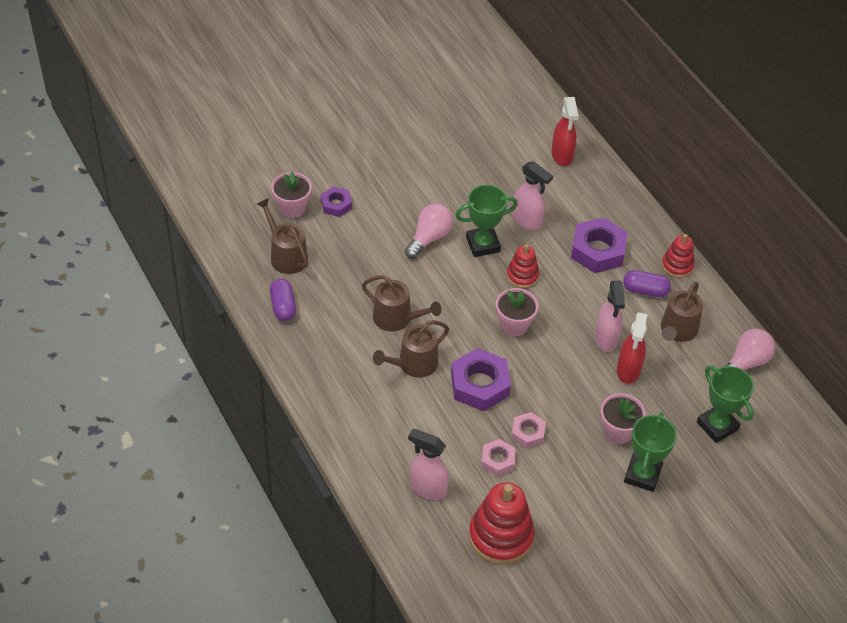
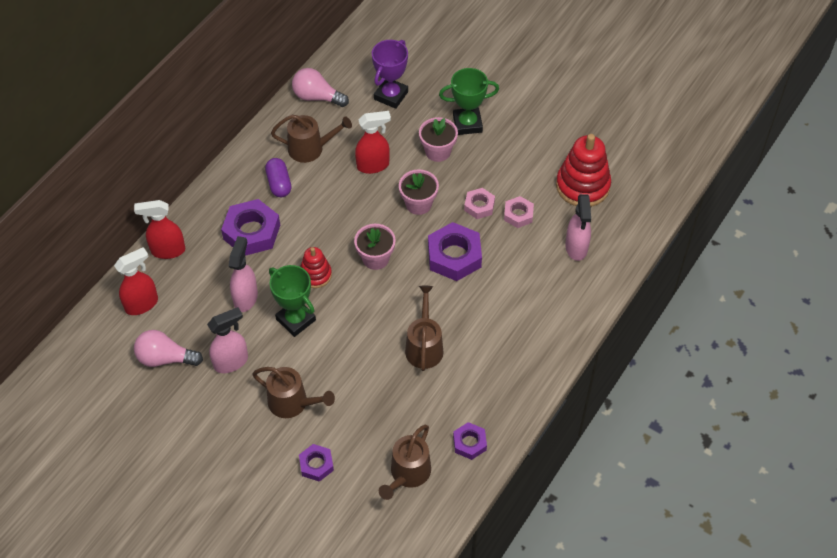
camera: 115 degrees left, 5 degrees up
(283, 306) = (469, 443): purple capsule -> purple nut
(292, 208) = (343, 502): pink flower pot -> pink flower pot (418, 204)
(414, 364) = (465, 311): brown watering can -> brown watering can (292, 403)
(429, 238) = (313, 365): pink light bulb -> pink light bulb (165, 358)
(606, 339) = (349, 191): pink spray bottle -> pink spray bottle (231, 362)
(610, 189) = (167, 250): none -> red spray bottle
(677, 265) = (236, 172): red stacking toy -> none
(717, 426) = (391, 95): green trophy -> purple trophy

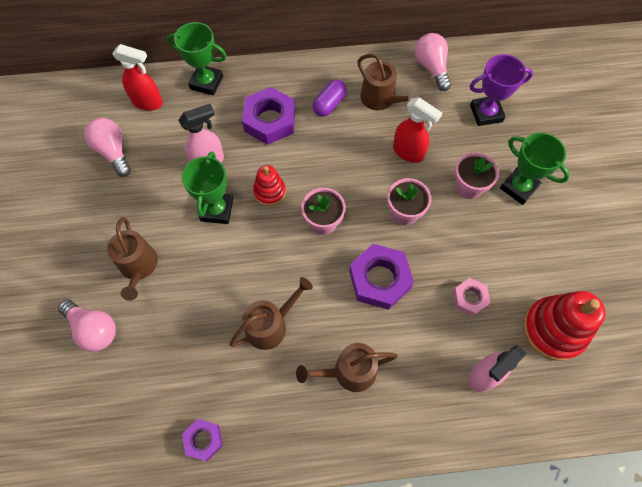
camera: 50 degrees right, 10 degrees up
(167, 250) = (206, 82): red spray bottle -> green trophy
(231, 362) = (143, 196): pink spray bottle -> none
(316, 465) = (94, 329): purple nut -> pink light bulb
(408, 474) = (135, 410): brown watering can -> brown watering can (349, 372)
(479, 206) = (448, 260): pink nut -> none

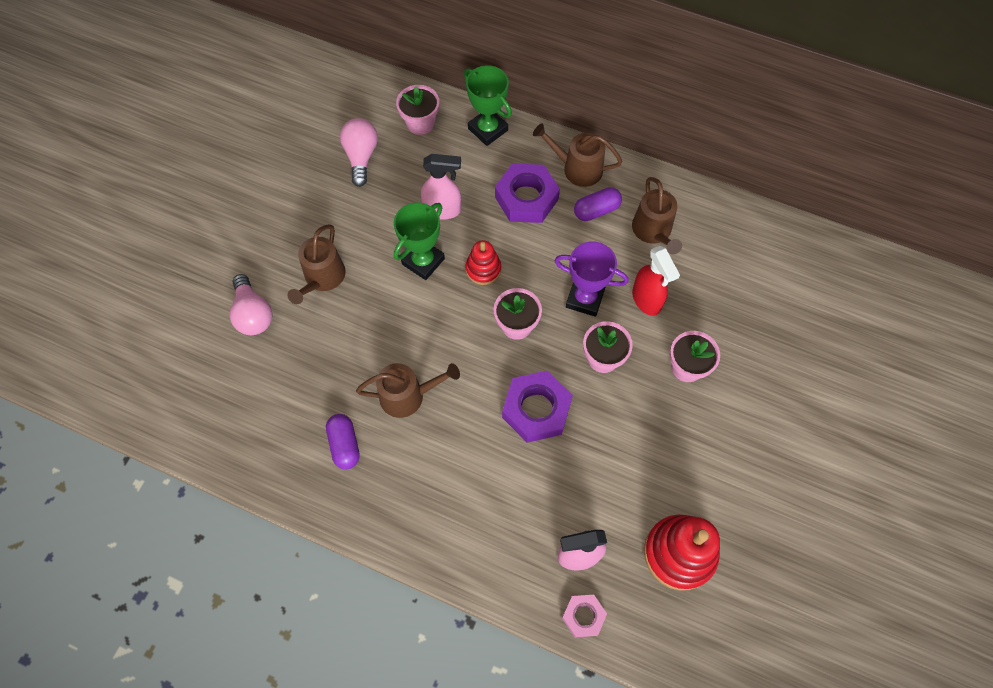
camera: 30 degrees right, 0 degrees up
(148, 102) = (420, 123): red spray bottle -> pink flower pot
(203, 440) = (289, 463): purple nut -> none
(242, 396) = (344, 445): none -> purple capsule
(349, 372) = (453, 478): brown watering can -> brown watering can (577, 168)
(431, 68) = (730, 223): pink light bulb -> none
(470, 298) = (614, 476): pink nut -> pink nut (583, 616)
(486, 113) = (757, 301): purple trophy -> purple trophy (585, 299)
(519, 187) = (740, 395): green trophy -> none

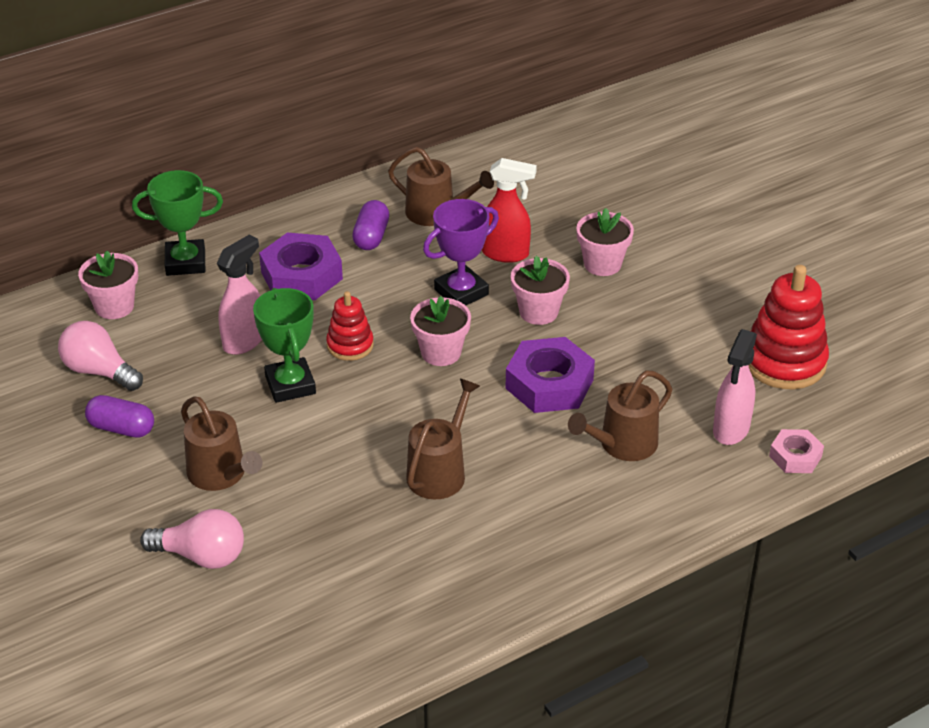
camera: 55 degrees left, 25 degrees down
(344, 445) = (449, 550): purple capsule -> purple capsule (121, 428)
(577, 168) = (309, 225): brown watering can -> brown watering can (623, 444)

